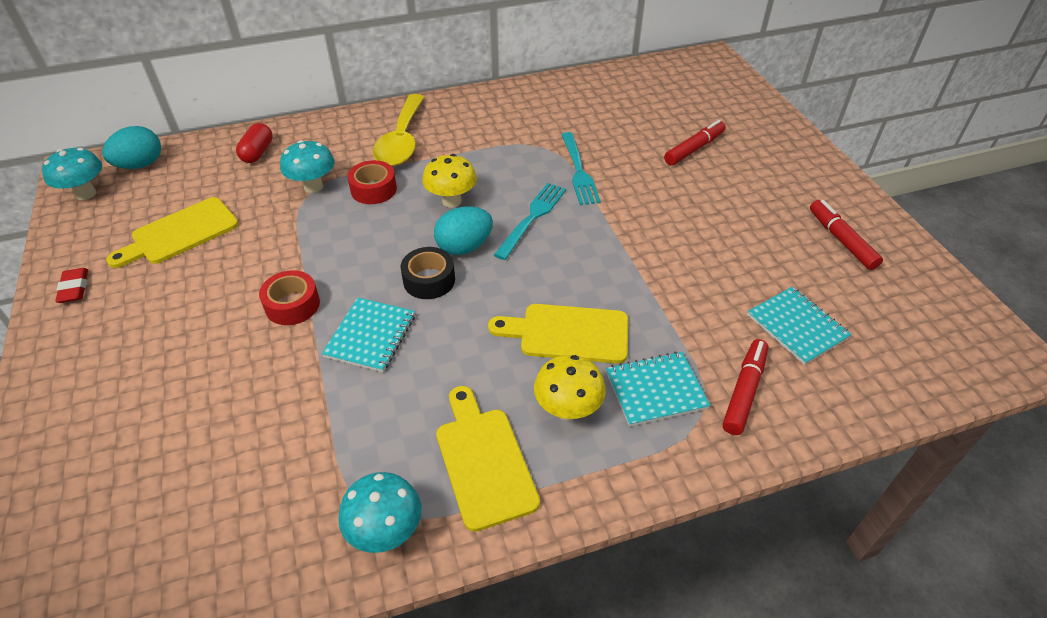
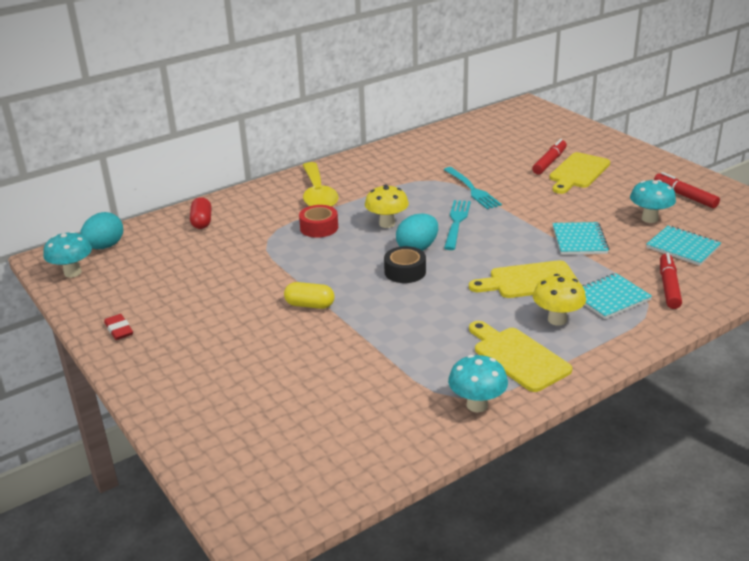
camera: 15 degrees left, 15 degrees down
(180, 233) = (179, 282): yellow cutting board -> yellow cutting board (578, 172)
(292, 305) = (310, 305): red tape -> yellow capsule
(313, 186) = (267, 234): turquoise mushroom -> turquoise mushroom (649, 219)
(371, 336) = (385, 310): turquoise notebook -> turquoise notebook (579, 240)

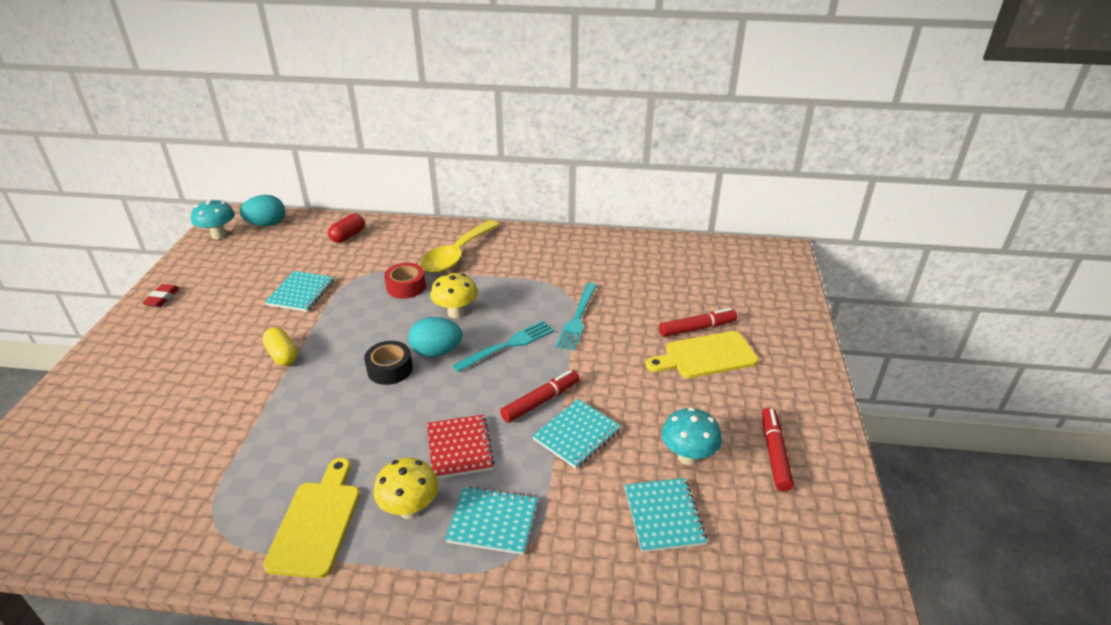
camera: 40 degrees right, 5 degrees up
(241, 269) = (301, 293): none -> turquoise notebook
(477, 405) = (210, 545): turquoise mushroom -> none
(528, 281) = (460, 448): yellow cutting board -> red notebook
(669, 286) = (568, 553): red marker -> red marker (541, 401)

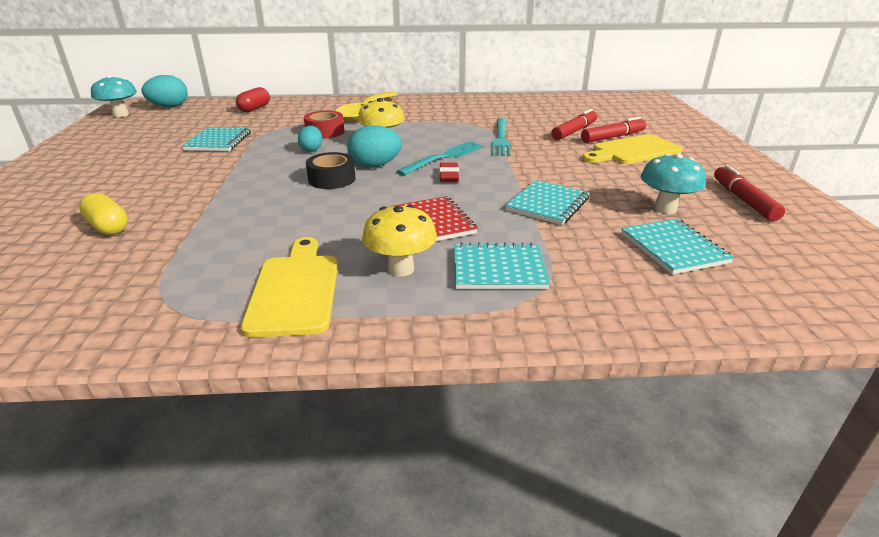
camera: 10 degrees left, 5 degrees down
(162, 298) = (66, 153): red eraser -> red eraser (449, 176)
(282, 355) = (212, 179): yellow capsule -> yellow capsule (108, 227)
(384, 317) = (311, 150): none -> turquoise egg
(541, 401) = (498, 187): red marker -> red marker (574, 131)

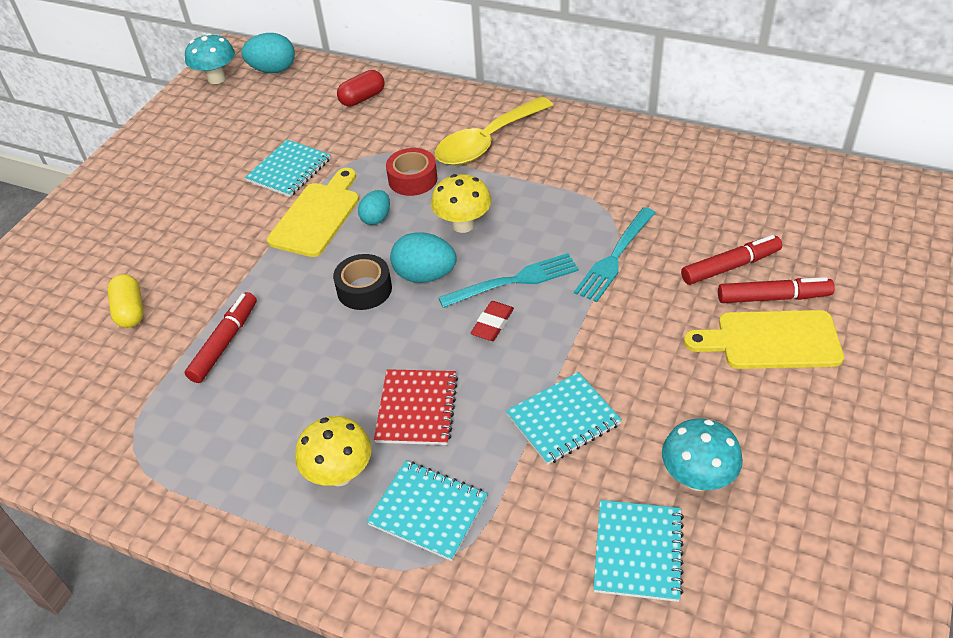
camera: 30 degrees right, 15 degrees up
(295, 289) = (236, 468): yellow cutting board -> yellow cutting board (317, 216)
(743, 200) = (817, 499): red marker -> red marker (225, 343)

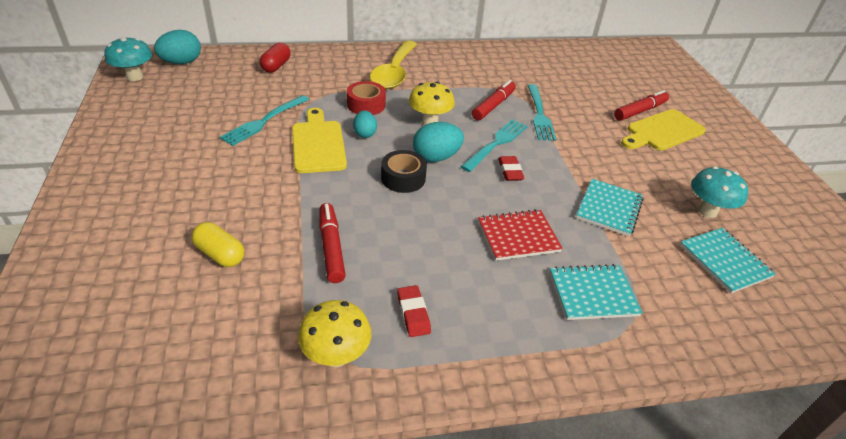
camera: 40 degrees left, 5 degrees down
(233, 445) = (413, 313): none -> red eraser
(289, 170) = (264, 121): turquoise notebook -> turquoise fork
(340, 474) = (512, 298): yellow mushroom -> yellow mushroom (336, 356)
(417, 409) = (518, 236): red notebook -> red notebook turned 75 degrees counterclockwise
(730, 266) = (603, 102): red marker -> red marker (493, 105)

